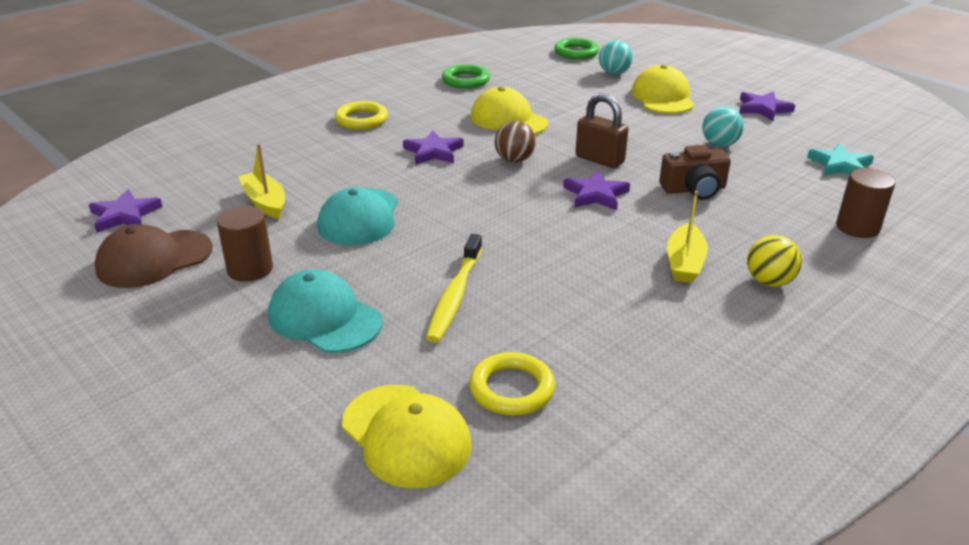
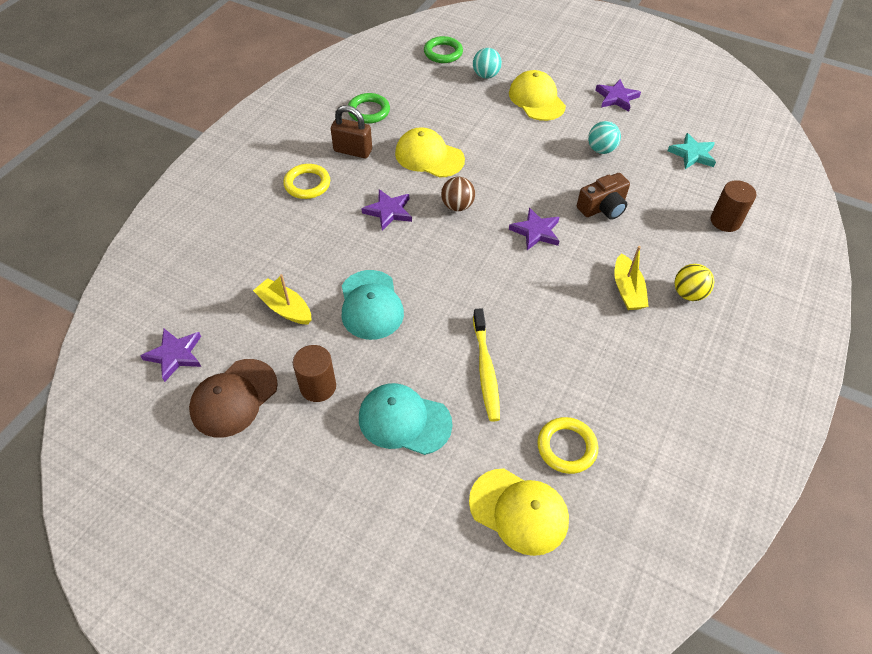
camera: 20 degrees left, 20 degrees up
(599, 159) = (521, 189): brown padlock -> brown padlock (353, 151)

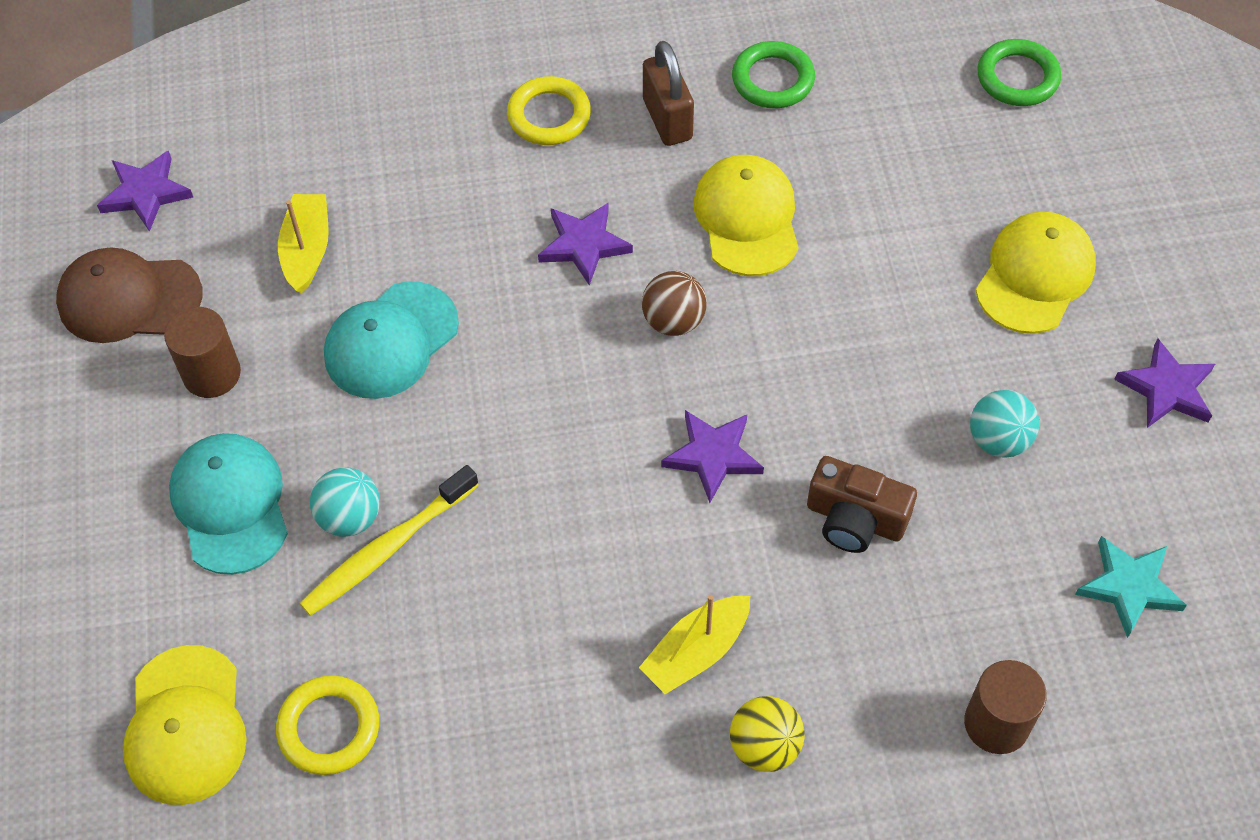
camera: 55 degrees right, 5 degrees up
(486, 75) = (1021, 169): turquoise ball -> turquoise ball (350, 517)

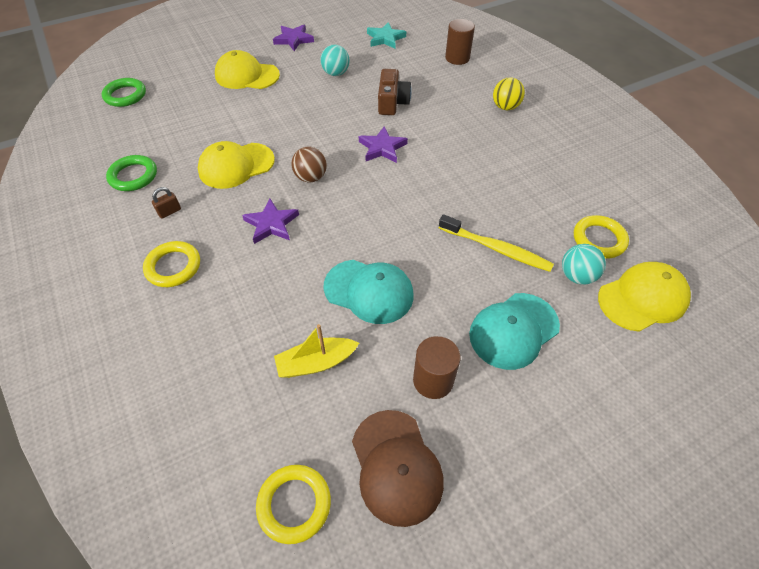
camera: 110 degrees left, 5 degrees down
(146, 193) = (294, 504): purple star -> yellow ring
(350, 517) = (488, 270): turquoise ball -> turquoise ball (577, 276)
(667, 119) = (169, 212): brown padlock -> brown padlock, size x0.52
(696, 652) = (479, 132): yellow boat -> none

